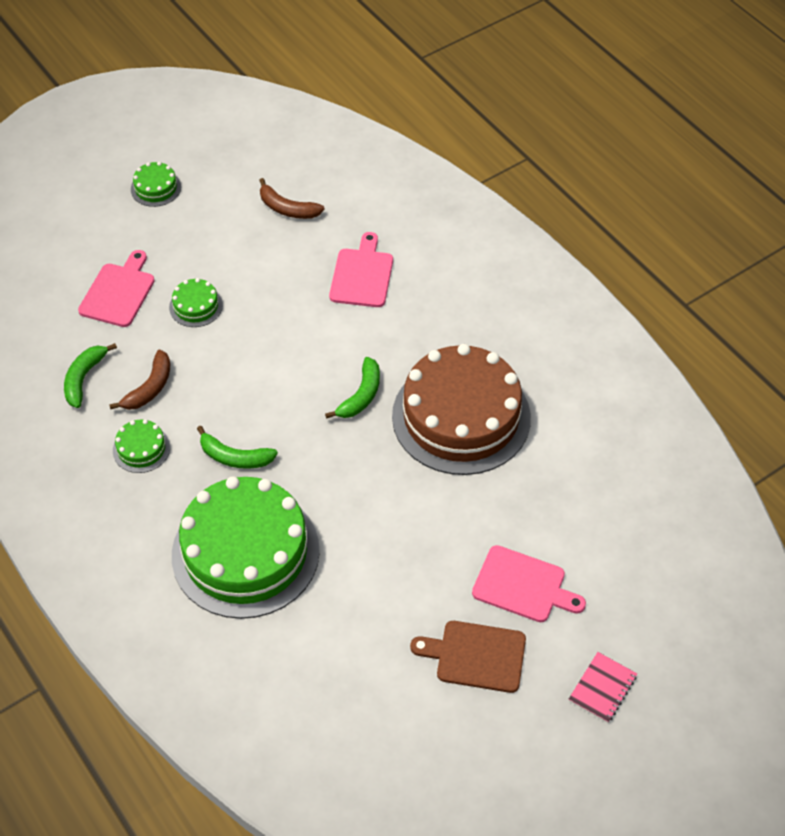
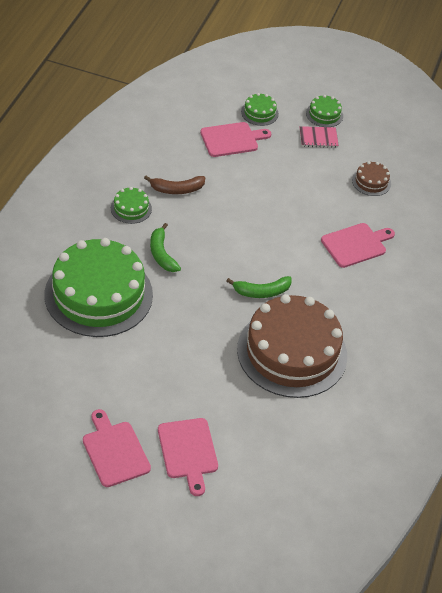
camera: 50 degrees right, 5 degrees down
(84, 378) = (157, 157): green banana -> none
(196, 306) = (255, 178): green cake -> green cake (259, 113)
(287, 208) = (371, 182): brown banana -> brown cake
(476, 656) = (114, 451): brown cutting board -> pink cutting board
(602, 688) = (143, 536): pink notebook -> pink notebook (318, 138)

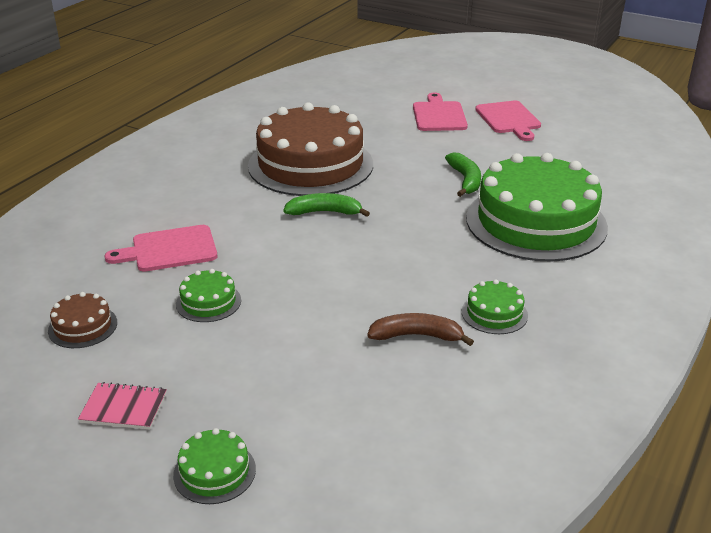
camera: 165 degrees left, 15 degrees down
(162, 254) = (450, 256): green banana -> green banana (465, 180)
(232, 139) = (295, 416): pink cutting board -> none
(324, 114) = (78, 458): green cake -> green cake (208, 302)

